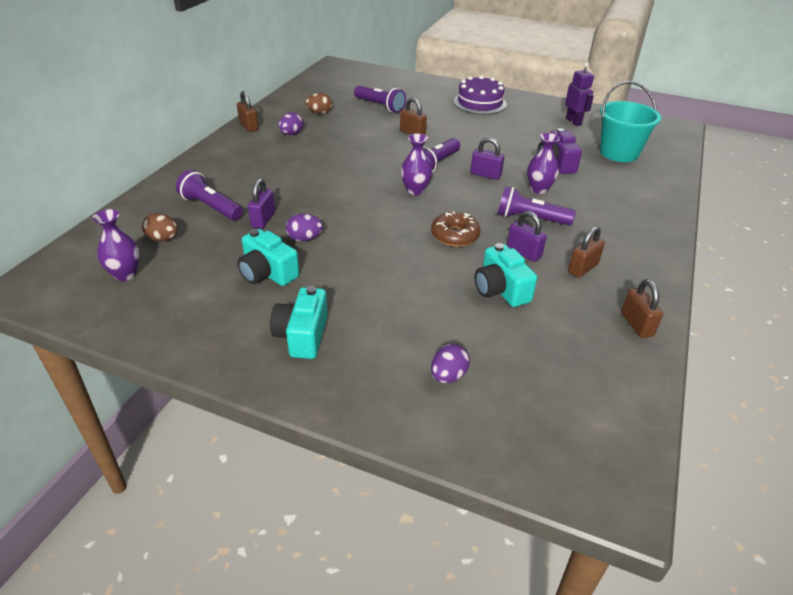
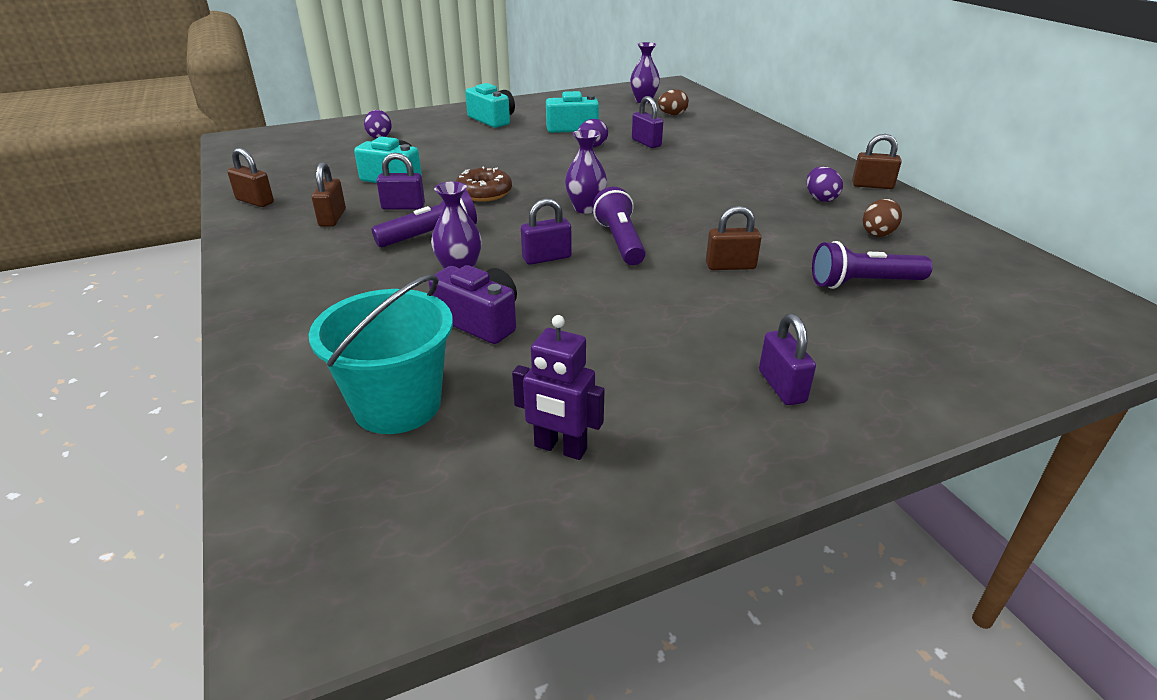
camera: 135 degrees right, 5 degrees down
(211, 207) = (697, 134): purple flashlight -> none
(479, 103) = (782, 386): purple cake -> purple padlock

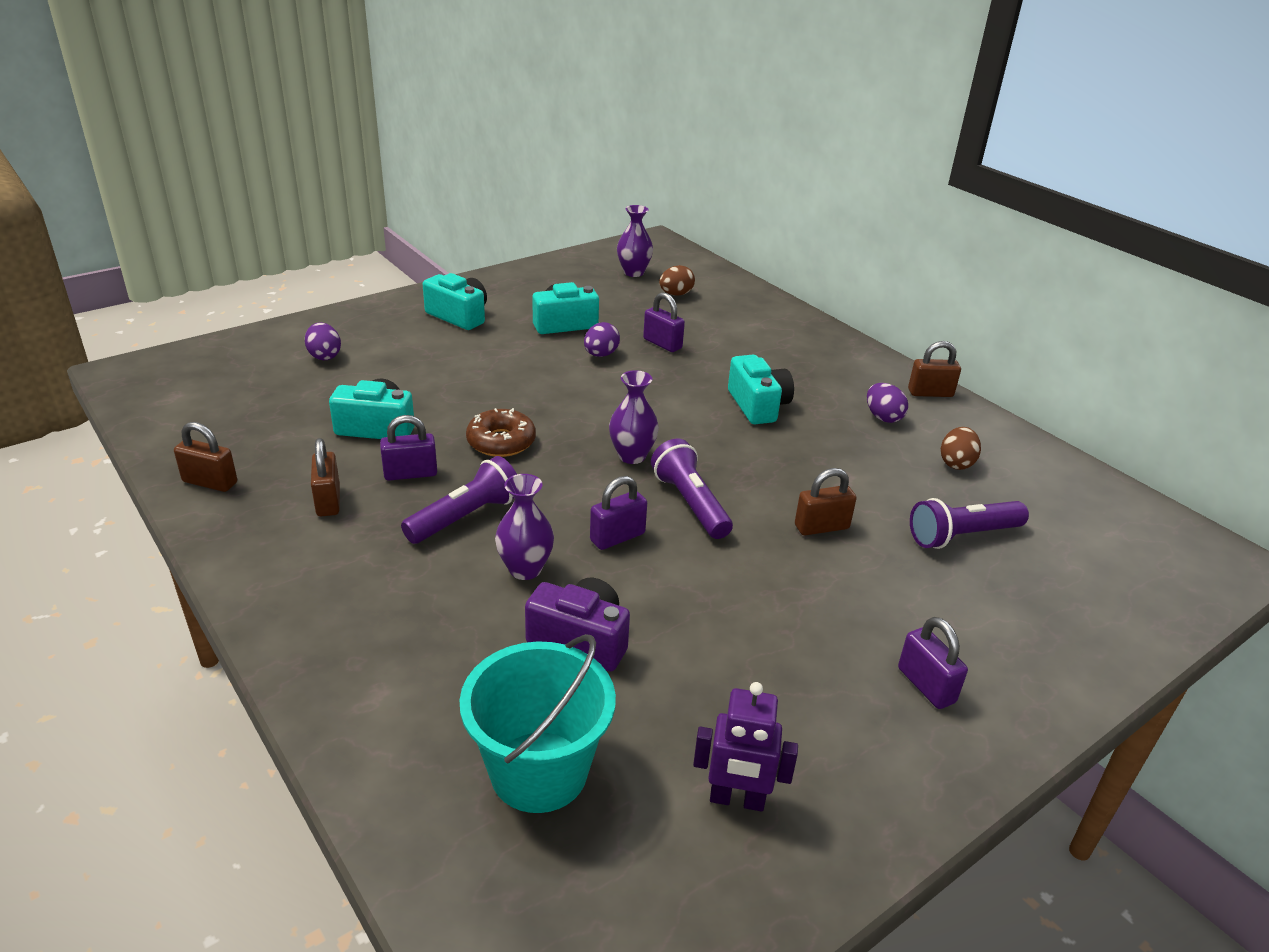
camera: 15 degrees left, 0 degrees up
(710, 184) = (758, 405): none -> turquoise camera

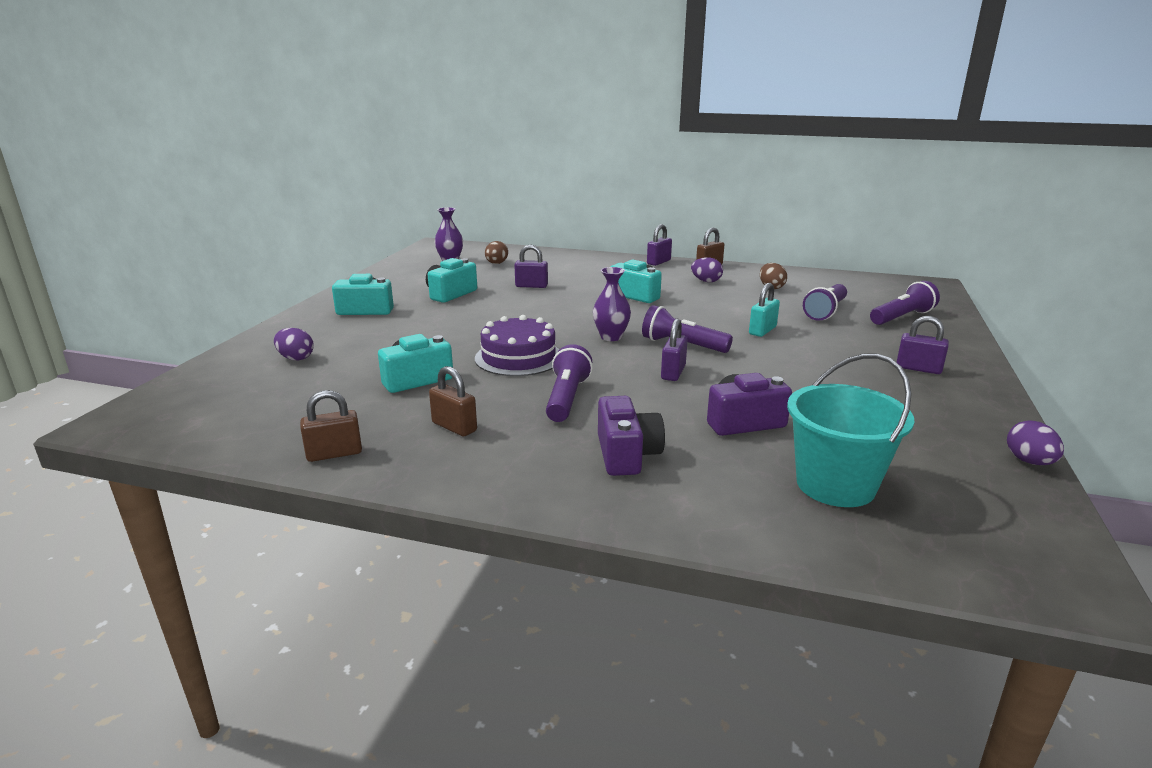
camera: 35 degrees left, 10 degrees down
(410, 474) = (487, 392): purple padlock -> purple padlock (658, 262)
(413, 614) = (626, 454): none -> purple camera
(501, 442) = (518, 357): brown donut -> purple cake
(525, 569) = (651, 406): purple vase -> none
(600, 355) = (503, 301): purple egg -> purple egg (1029, 461)
(737, 800) = (937, 446): purple robot -> none
(821, 527) = (762, 331): brown padlock -> turquoise padlock
(1062, 596) = (902, 317): none -> purple flashlight

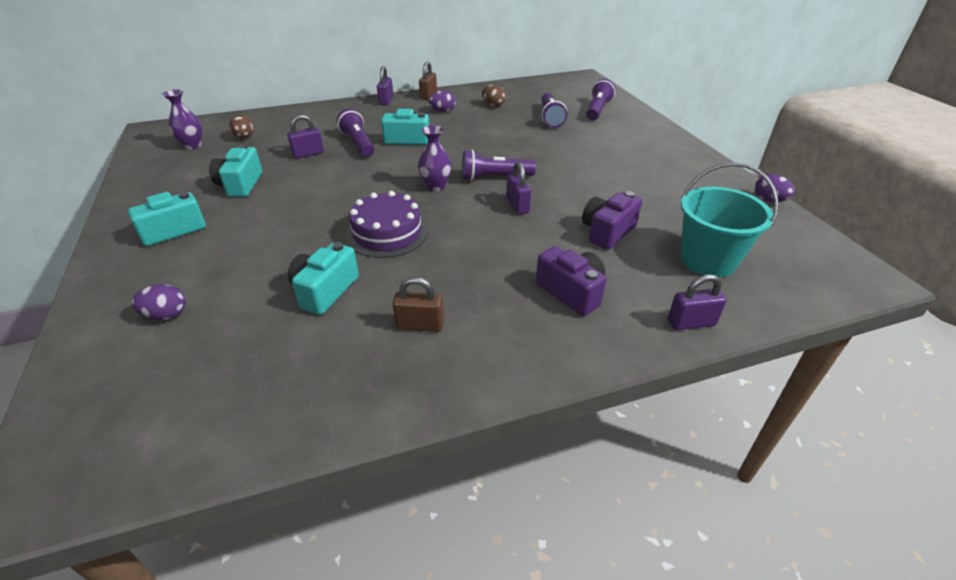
camera: 35 degrees left, 15 degrees up
(334, 454) = (349, 403): brown padlock -> none
(567, 398) = (472, 259): purple flashlight -> purple flashlight (358, 144)
(762, 331) = (531, 147): turquoise padlock -> none
(918, 368) = (650, 150): purple padlock -> purple padlock (691, 323)

